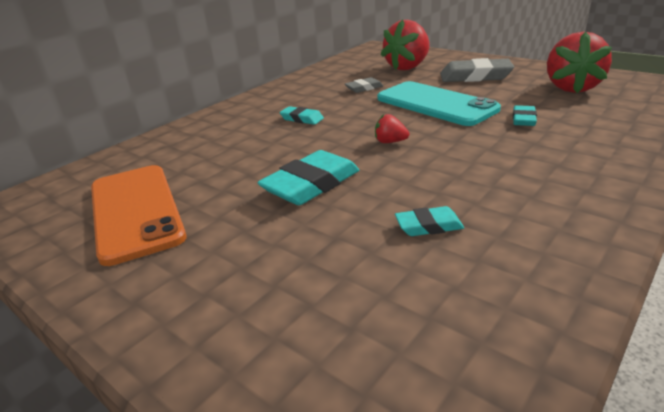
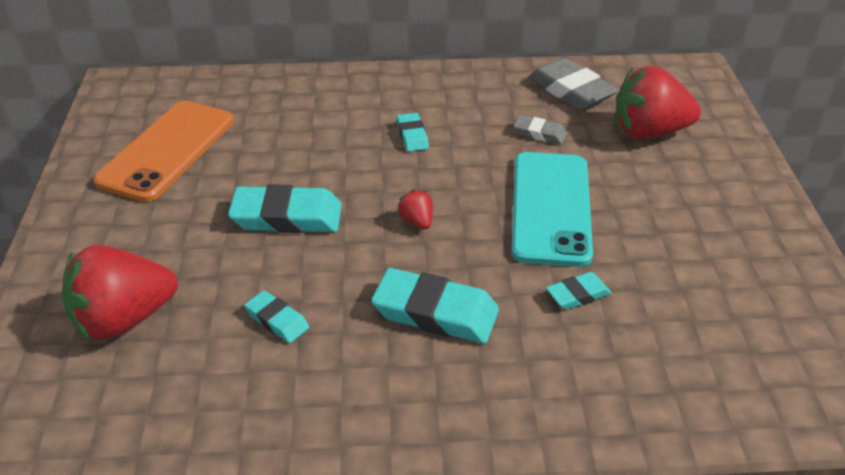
camera: 45 degrees right, 10 degrees up
(475, 76) = (680, 201): grey eraser -> grey eraser (571, 90)
(492, 163) = (435, 312): none -> turquoise eraser
(571, 88) = (736, 301): red strawberry -> red strawberry (124, 319)

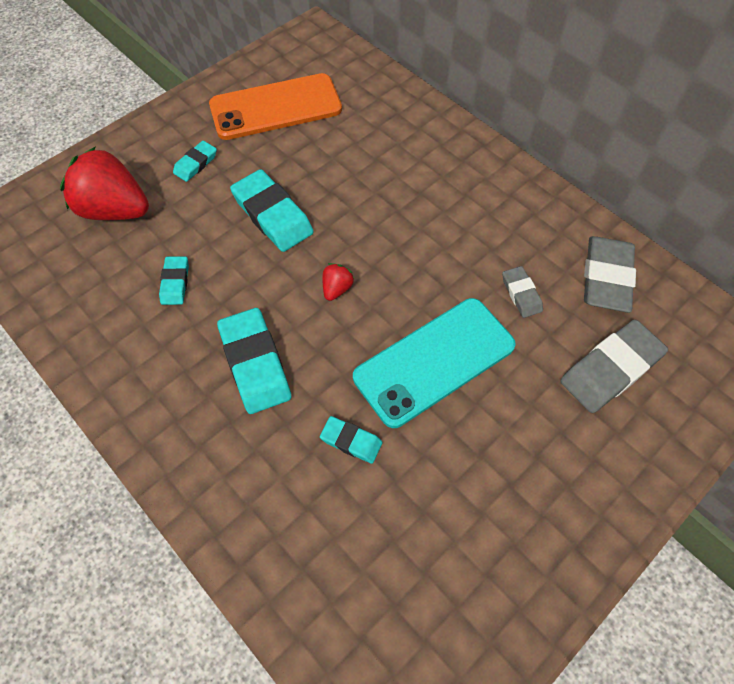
camera: 50 degrees right, 20 degrees up
(412, 135) = (429, 218): turquoise eraser -> turquoise eraser (196, 164)
(648, 132) = (610, 369): red strawberry -> grey eraser

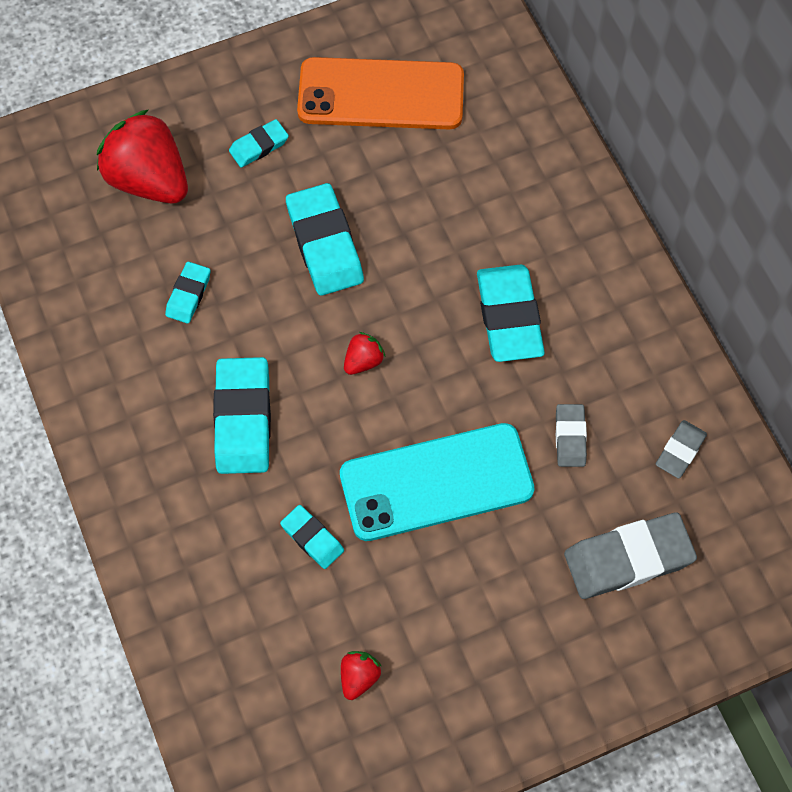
camera: 20 degrees right, 5 degrees up
(435, 224) = (509, 317): none -> turquoise eraser
(440, 548) = (359, 677): none -> red strawberry
(606, 278) = (680, 451): grey eraser -> grey eraser, size x0.54

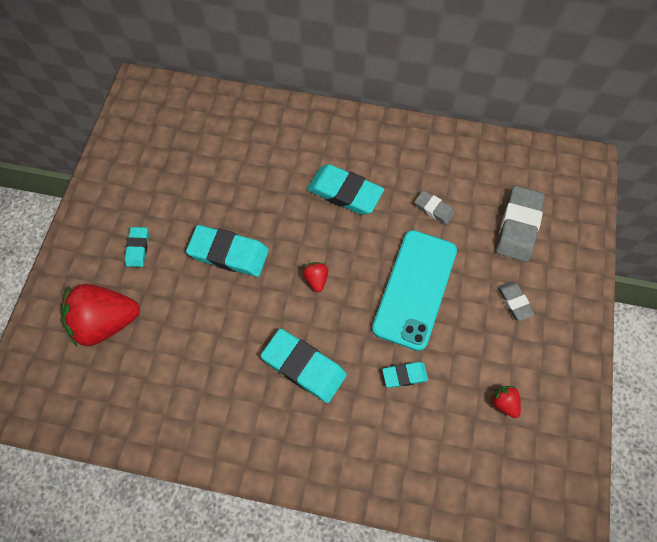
camera: 55 degrees left, 0 degrees up
(188, 295) = (200, 347): turquoise eraser -> none
(381, 94) = (161, 167): orange phone -> none
(680, 451) = (475, 166): grey eraser -> grey eraser (514, 302)

